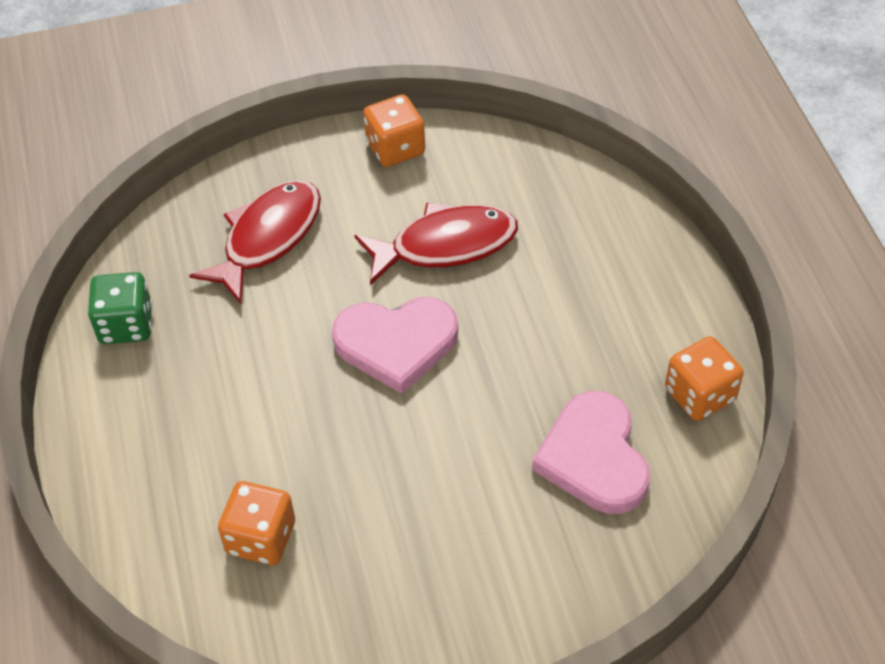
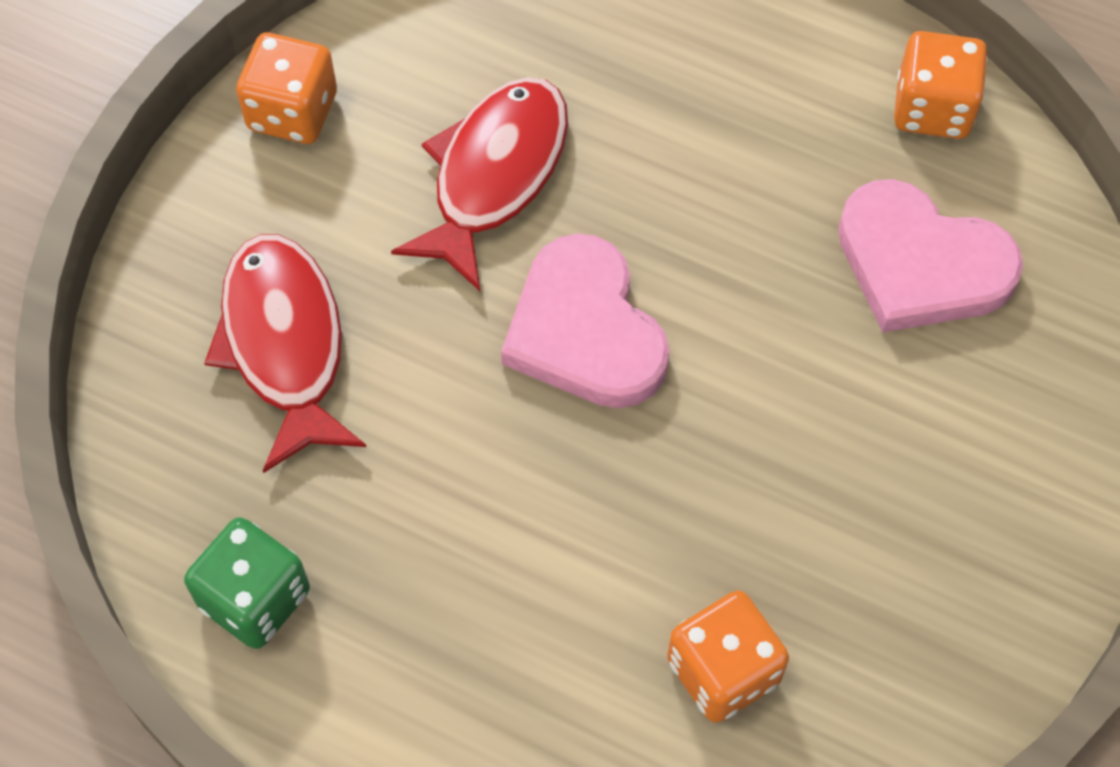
camera: 50 degrees left, 10 degrees up
(396, 344) = (585, 331): pink heart -> pink heart turned 120 degrees clockwise

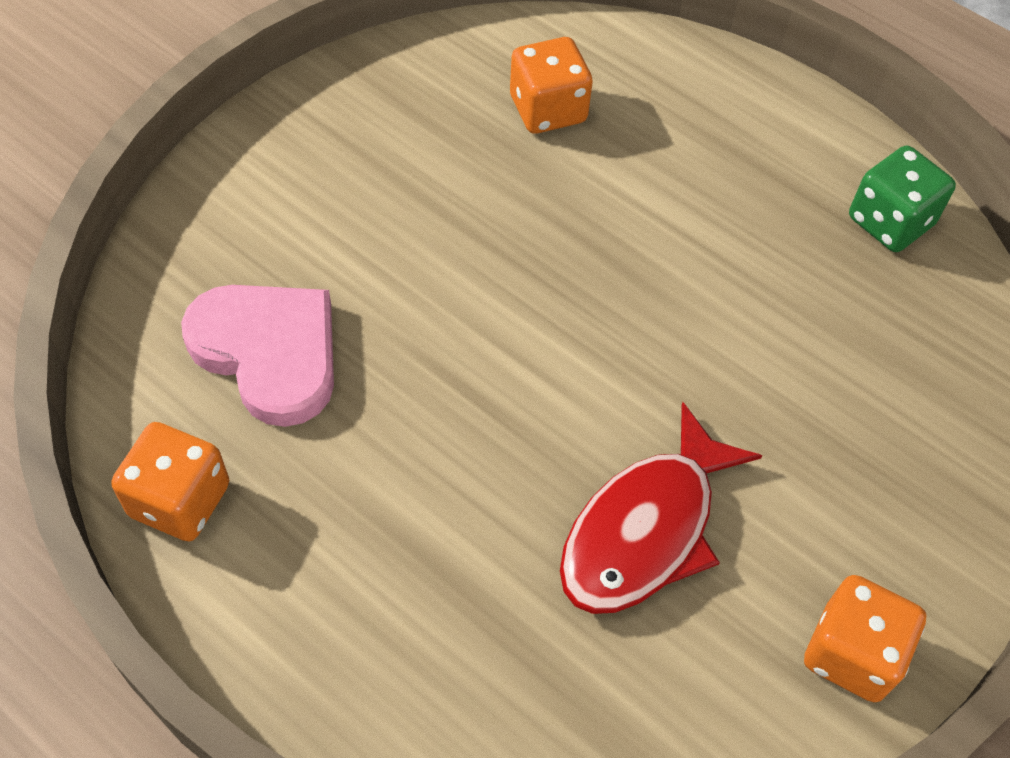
camera: 170 degrees left, 5 degrees down
(285, 345) = (863, 408): red fish -> none
(585, 331) = (590, 361): pink heart -> none

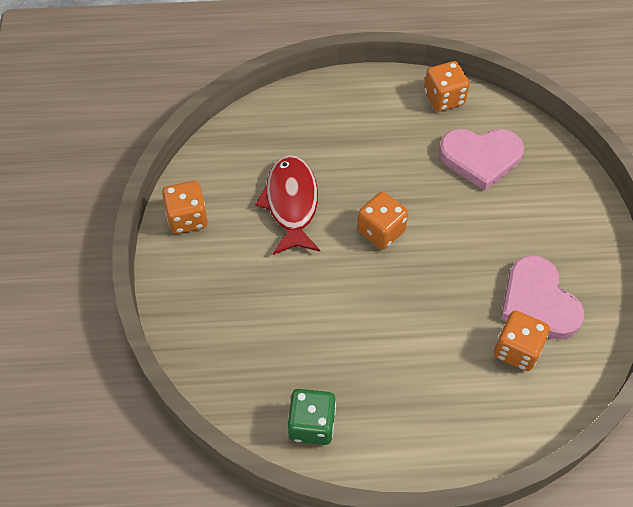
camera: 140 degrees right, 0 degrees up
(455, 131) = (538, 302): none -> pink heart
(551, 371) = (381, 231): none -> orange dice

